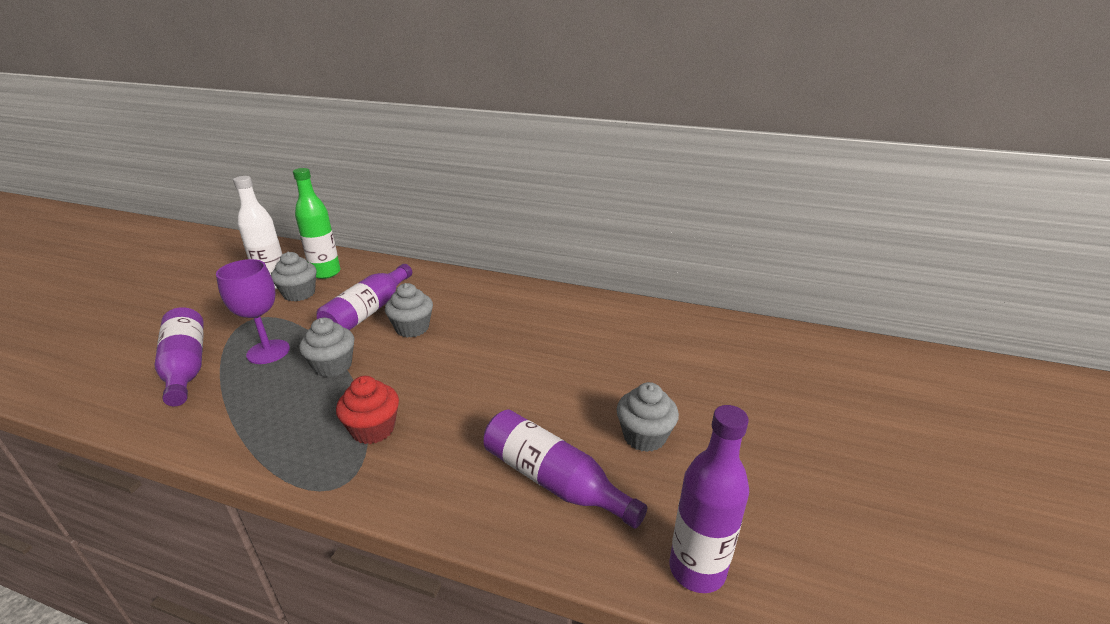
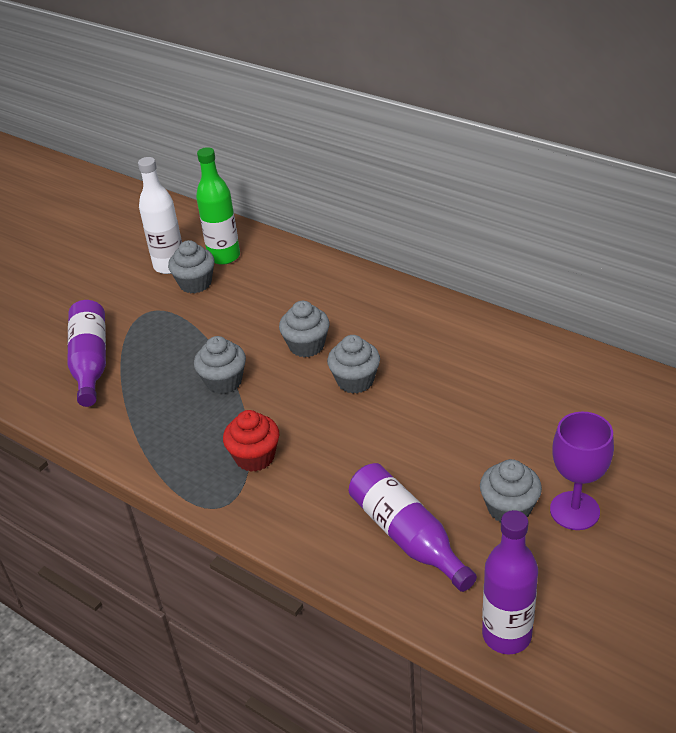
camera: 20 degrees right, 10 degrees up
(268, 352) = (164, 355): purple goblet -> purple goblet (574, 511)
(368, 312) = (264, 317): purple bottle -> none
(464, 350) = (355, 381): none -> grey cupcake

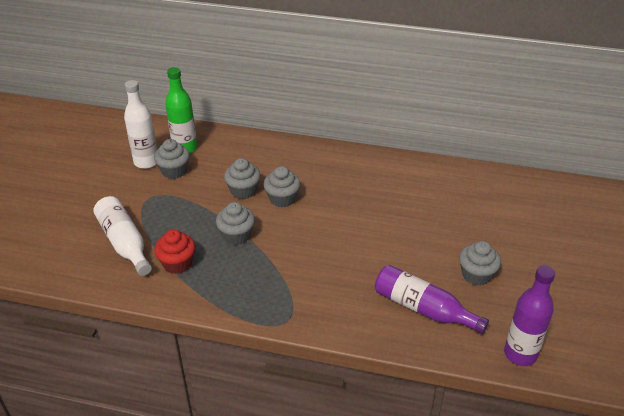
camera: 25 degrees left, 0 degrees up
(90, 362) = (124, 243): purple bottle -> white bottle
(255, 457) = (290, 282): red cupcake -> red cupcake (177, 263)
(355, 381) = (330, 215): grey cupcake -> grey cupcake (243, 191)
(574, 511) = (516, 266): purple goblet -> none

